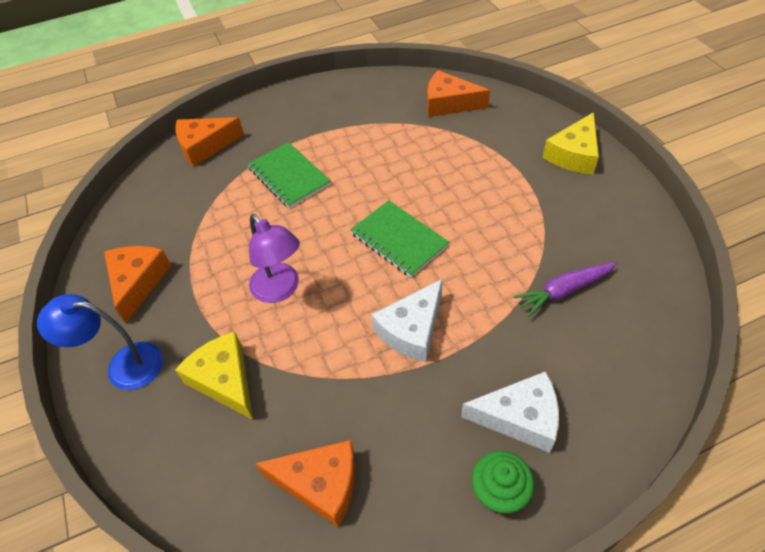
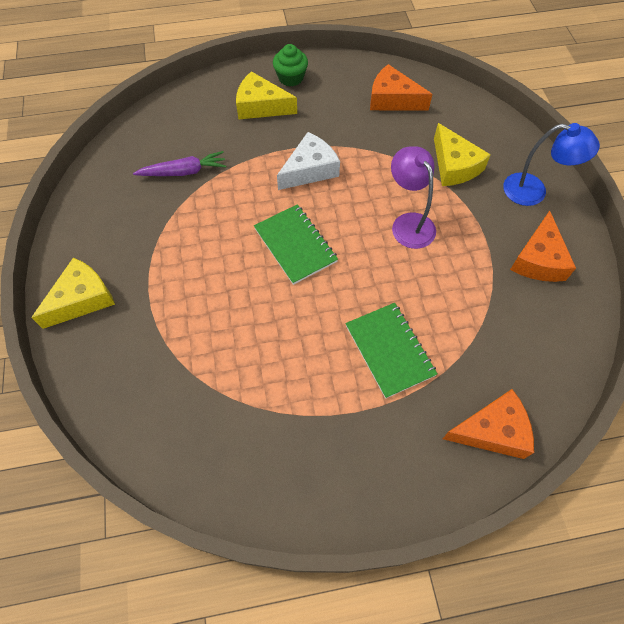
camera: 170 degrees left, 10 degrees up
(449, 103) = (169, 420): orange cheese -> none
(520, 417) = (261, 106): white cheese -> yellow cheese

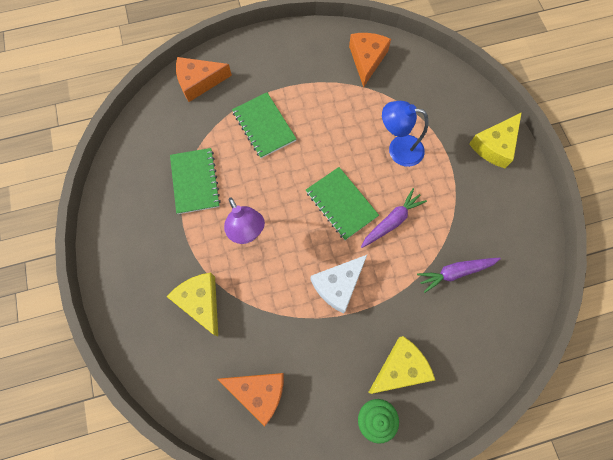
camera: 175 degrees right, 10 degrees up
(239, 223) = (392, 221): none -> purple carrot
(261, 106) = (400, 368): yellow cheese -> yellow cheese turned 45 degrees counterclockwise
(477, 284) = (195, 181): none -> green notebook
(534, 191) = (130, 277): blue lamp -> blue lamp (398, 149)
(538, 259) = (142, 207): orange cheese -> orange cheese (367, 60)

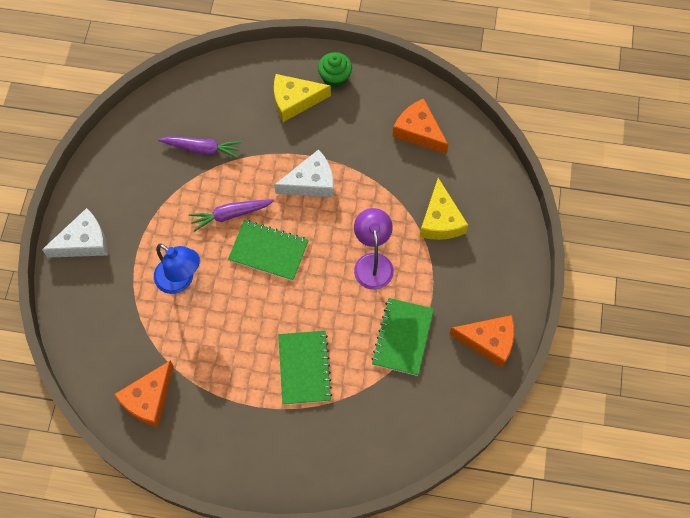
camera: 155 degrees left, 5 degrees down
(199, 82) = (352, 458): orange cheese -> orange cheese (488, 341)
(341, 204) = (268, 251): green notebook -> green notebook turned 60 degrees counterclockwise
(494, 146) = (84, 242): yellow cheese -> white cheese

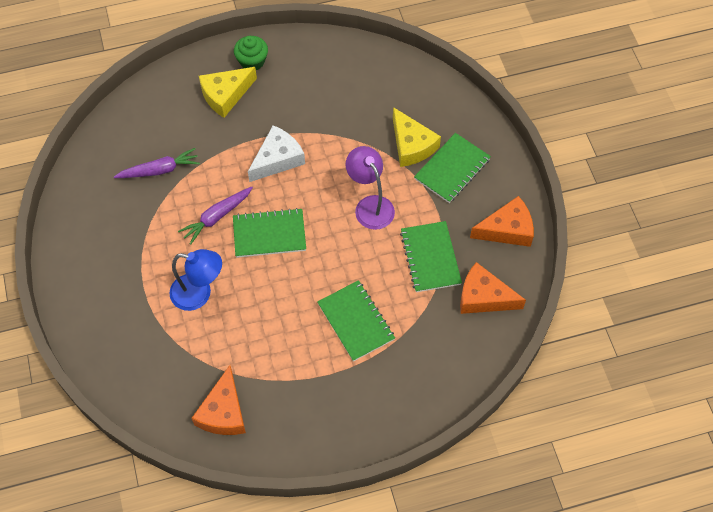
camera: 25 degrees left, 5 degrees down
(84, 242) = (86, 298): white cheese -> none
(418, 131) = (352, 78): orange cheese -> orange cheese (483, 297)
(467, 260) = (452, 169): none -> green notebook

